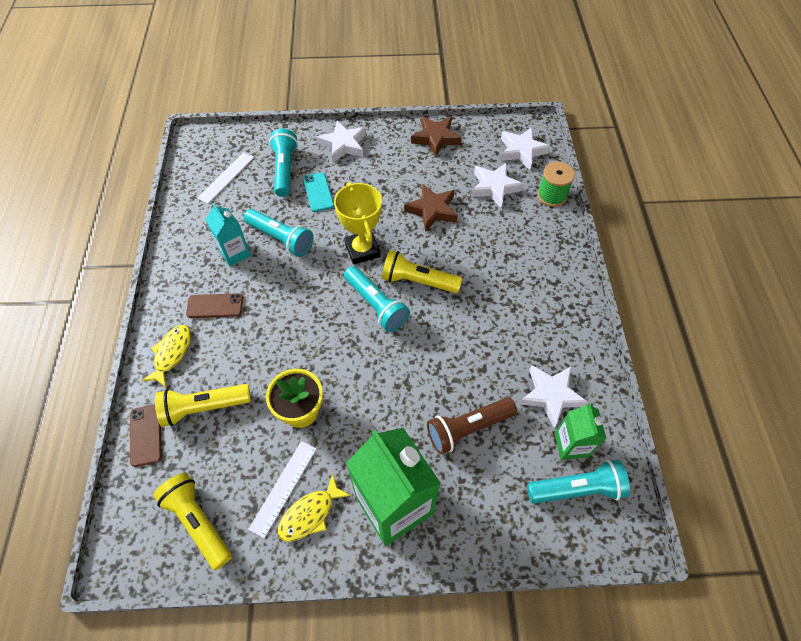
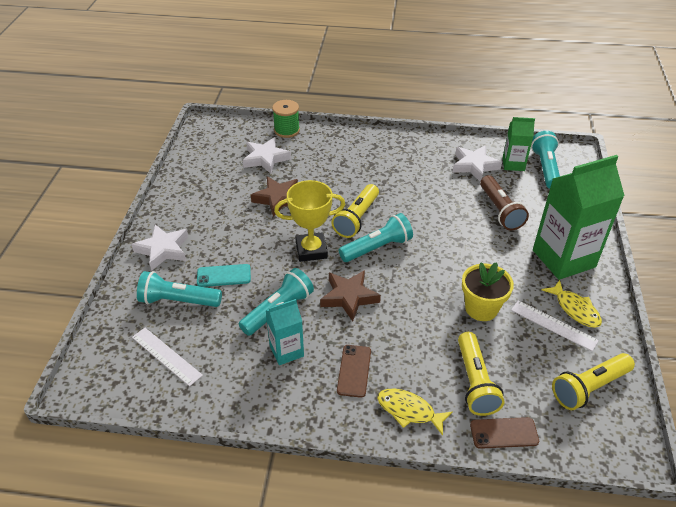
camera: 80 degrees left, 15 degrees down
(435, 138) = (187, 184): brown star -> brown star (349, 297)
(521, 151) = (229, 136): white star -> none

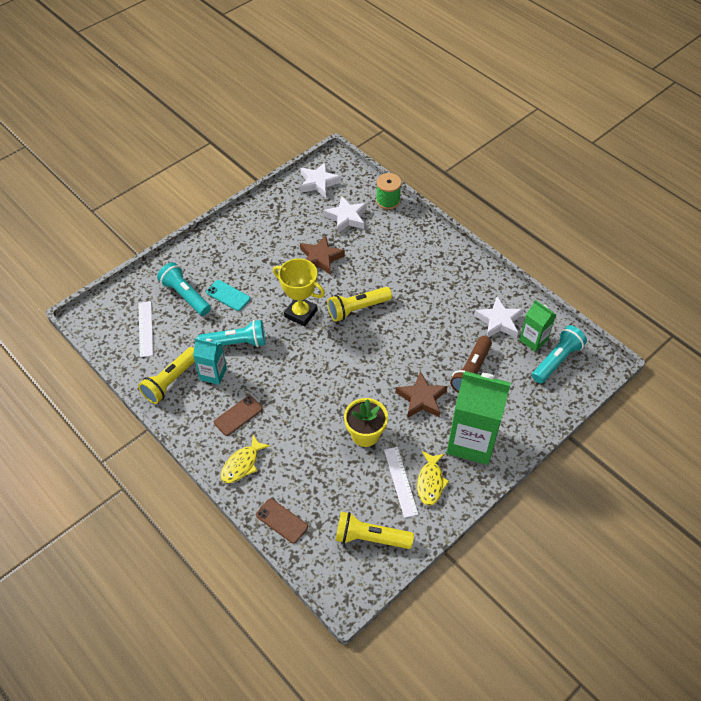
camera: 40 degrees right, 10 degrees up
(163, 250) = (210, 251): white star -> white star (318, 182)
(349, 297) = (288, 365): brown star -> brown star (421, 399)
(377, 248) = (346, 341): turquoise flashlight -> none
(409, 411) = (242, 464): yellow fish -> yellow fish turned 120 degrees counterclockwise
(475, 382) = (302, 478): yellow flashlight -> yellow flashlight (171, 381)

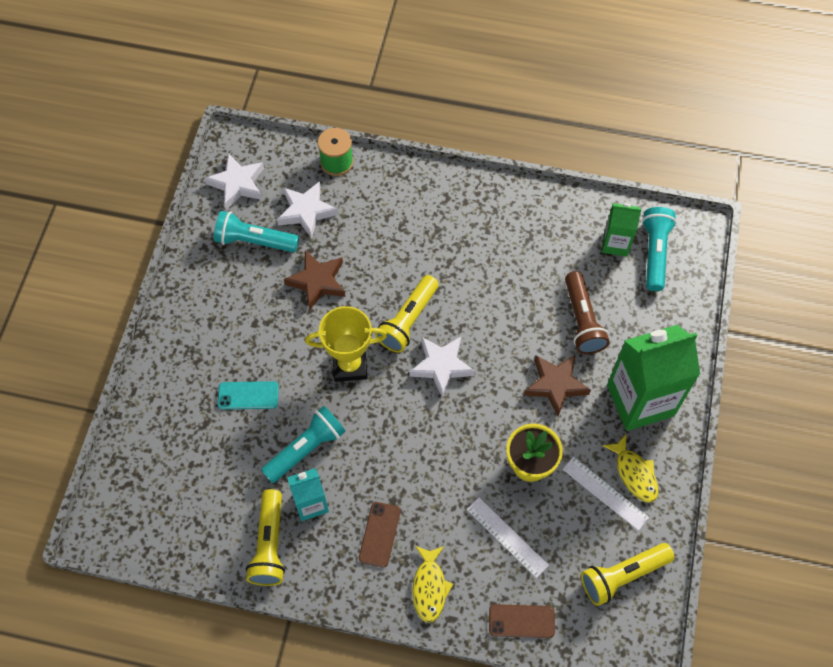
camera: 35 degrees left, 10 degrees up
(145, 328) = (184, 499): white ruler -> white ruler (507, 537)
(185, 295) = (197, 427): turquoise flashlight -> turquoise flashlight (255, 241)
(499, 321) = (566, 243): white star -> white star (441, 366)

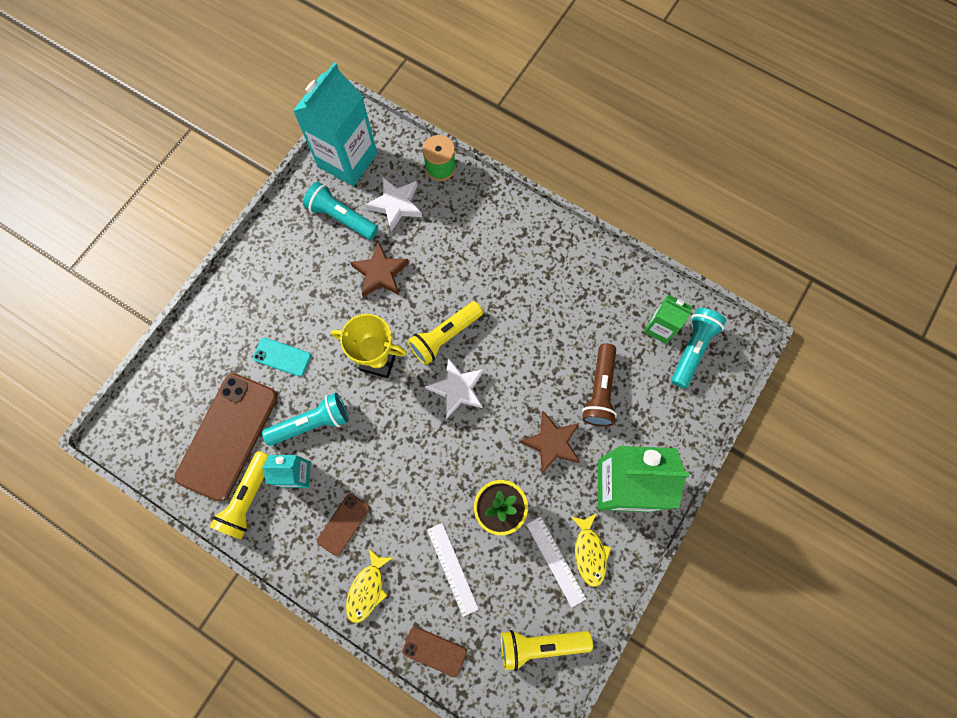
camera: 20 degrees right, 10 degrees up
(222, 492) = (227, 436): none -> brown phone
(237, 184) = (347, 160): white star -> turquoise carton

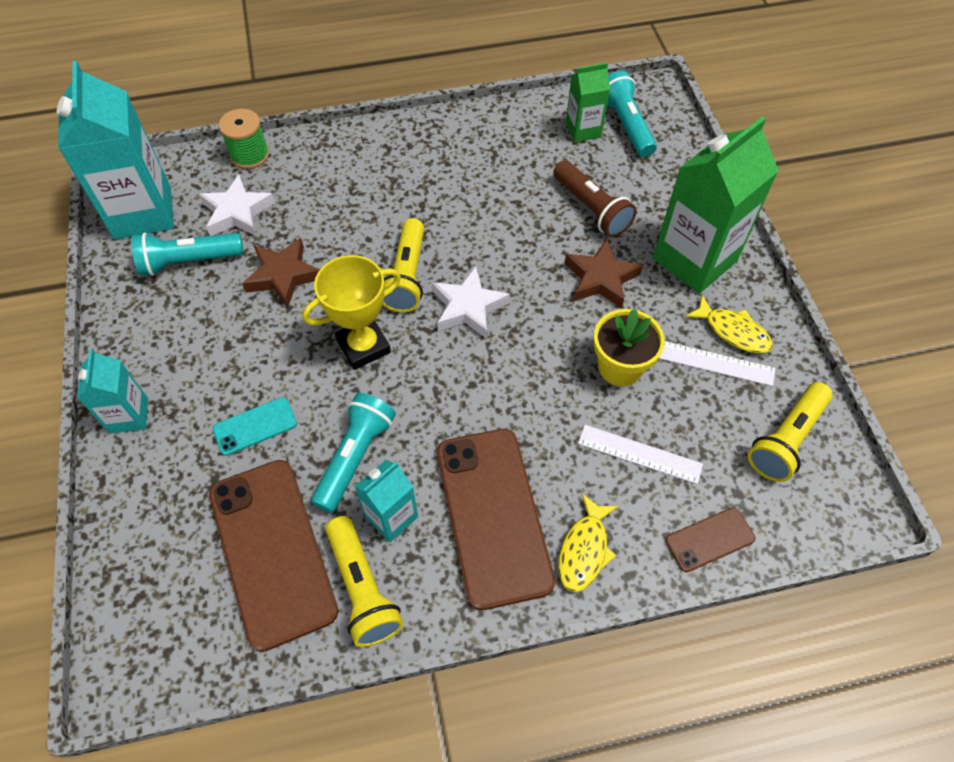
camera: 45 degrees left, 15 degrees down
(231, 292) = (129, 415): none -> turquoise carton
(343, 524) = (493, 515): brown phone -> brown phone, size x2.15
(367, 589) = (584, 550): yellow fish -> yellow fish turned 45 degrees clockwise

